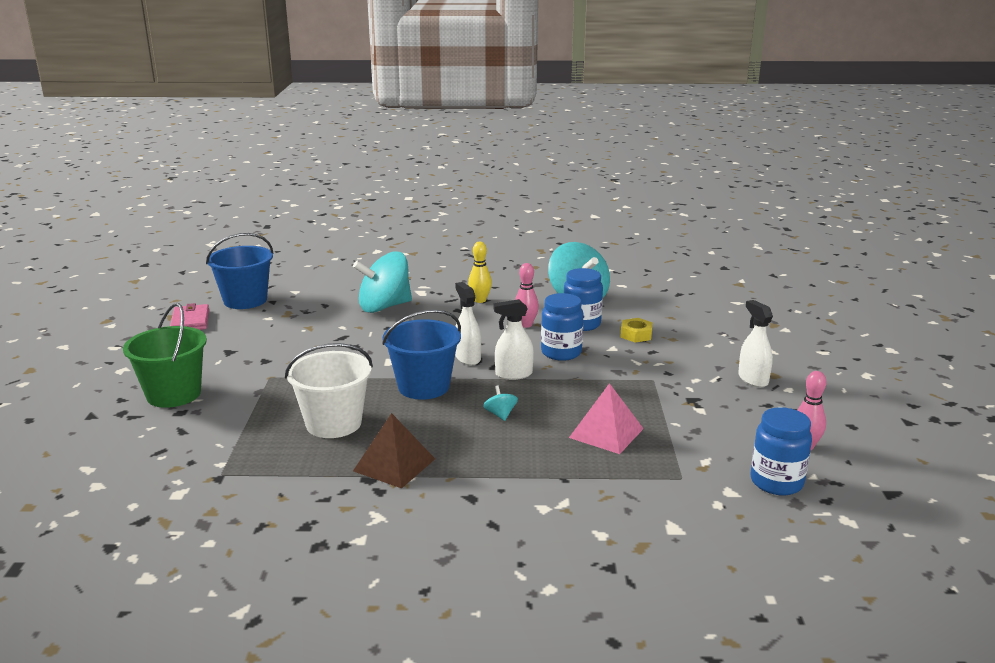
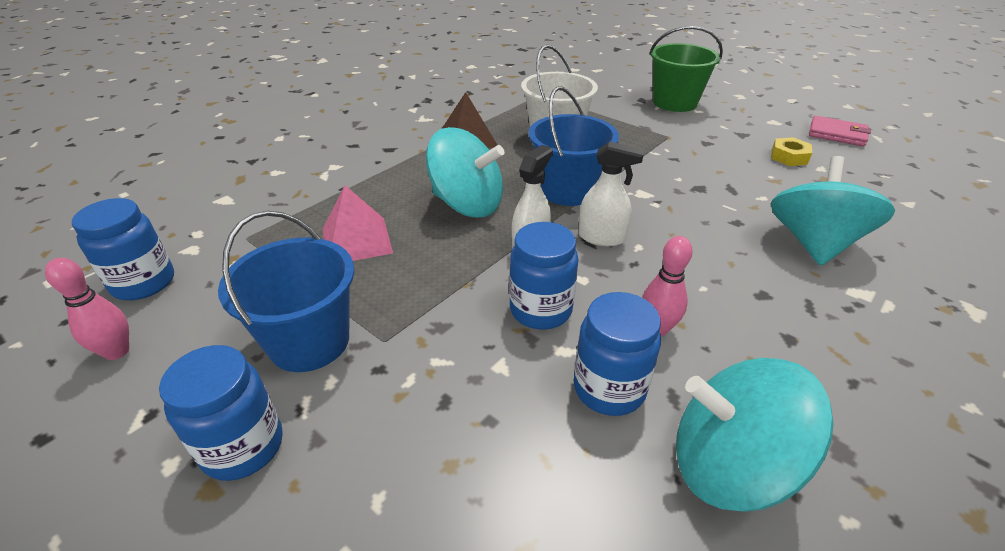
camera: 130 degrees right, 15 degrees up
(245, 300) = (888, 169): blue bucket -> blue bucket (309, 341)
(480, 300) = (791, 333): yellow bowling pin -> none
(500, 414) = (467, 204): turquoise spinning top -> turquoise spinning top, size x2.47
(636, 335) = (511, 427): yellow nut -> yellow nut (789, 157)
(752, 379) = (243, 447): white spray bottle -> blue jar

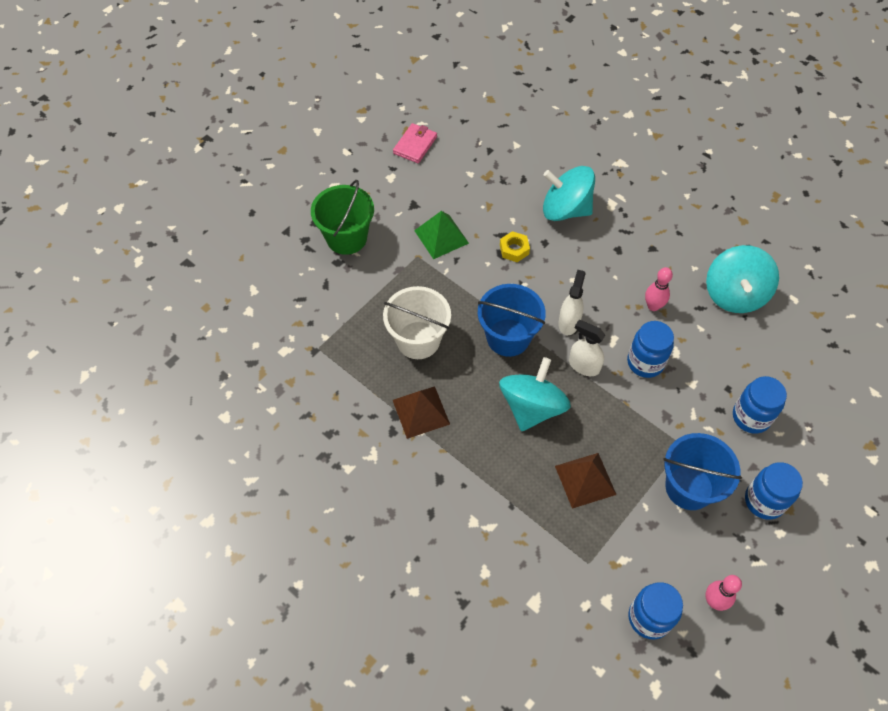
camera: 90 degrees left, 20 degrees up
(356, 240) = (585, 480): pink pyramid -> brown pyramid
(609, 388) = (699, 334): blue jar -> blue jar (751, 417)
(704, 150) = (441, 236): none -> green pyramid
(789, 157) = (453, 187): yellow nut -> yellow nut (514, 249)

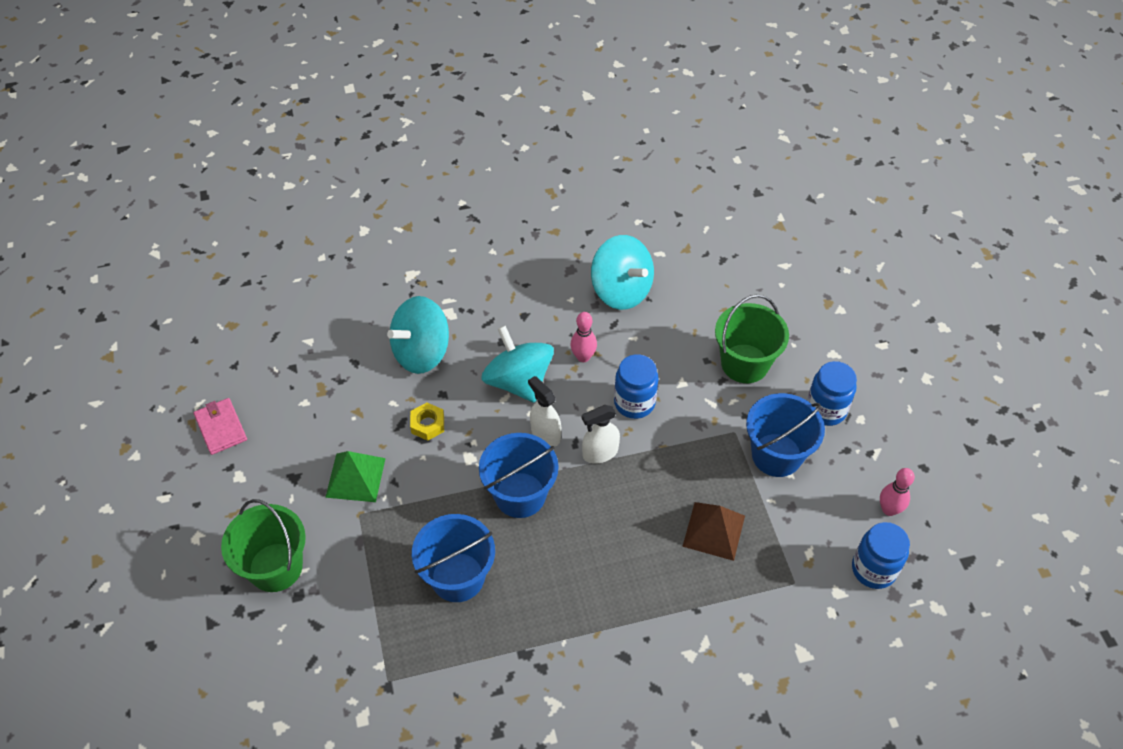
camera: 55 degrees left, 5 degrees down
(418, 340) = (457, 577): white bucket -> blue bucket
(421, 412) = (540, 626): brown pyramid -> none
(532, 407) = (609, 525): turquoise spinning top -> turquoise spinning top (518, 381)
(751, 417) = (744, 363): blue jar -> green bucket

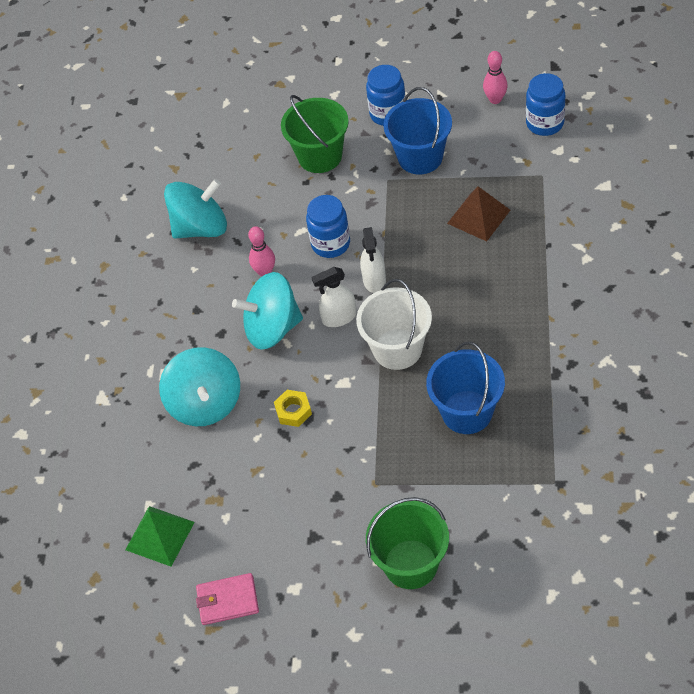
camera: 65 degrees left, 0 degrees up
(355, 477) = (332, 481): green pyramid -> green pyramid (159, 535)
(520, 495) = (397, 349): blue bucket -> white bucket

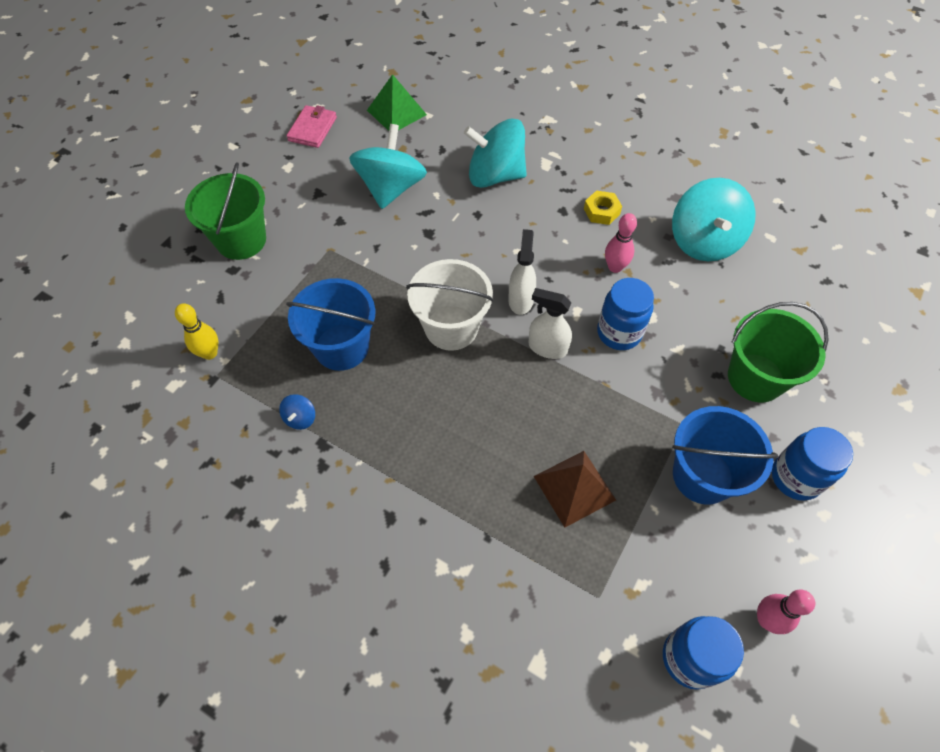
camera: 110 degrees right, 5 degrees up
(272, 328) = (543, 247): turquoise spinning top -> turquoise spinning top (391, 188)
(293, 411) = (443, 226): yellow nut -> yellow nut (601, 211)
(539, 503) = (209, 353): none -> yellow bowling pin
(546, 400) = (300, 418): none -> blue spinning top

